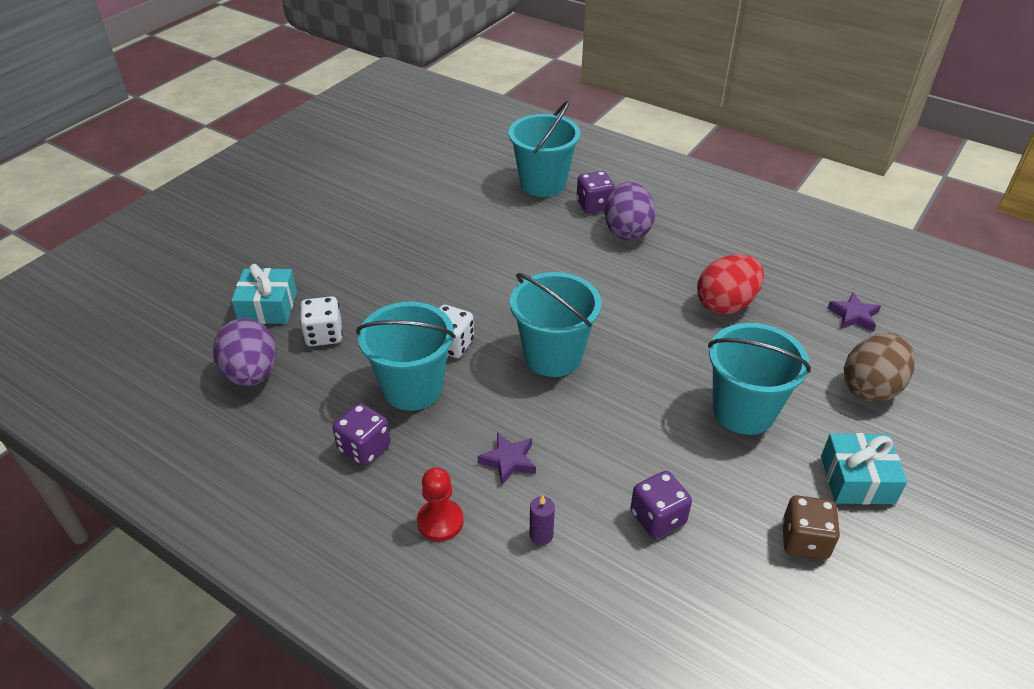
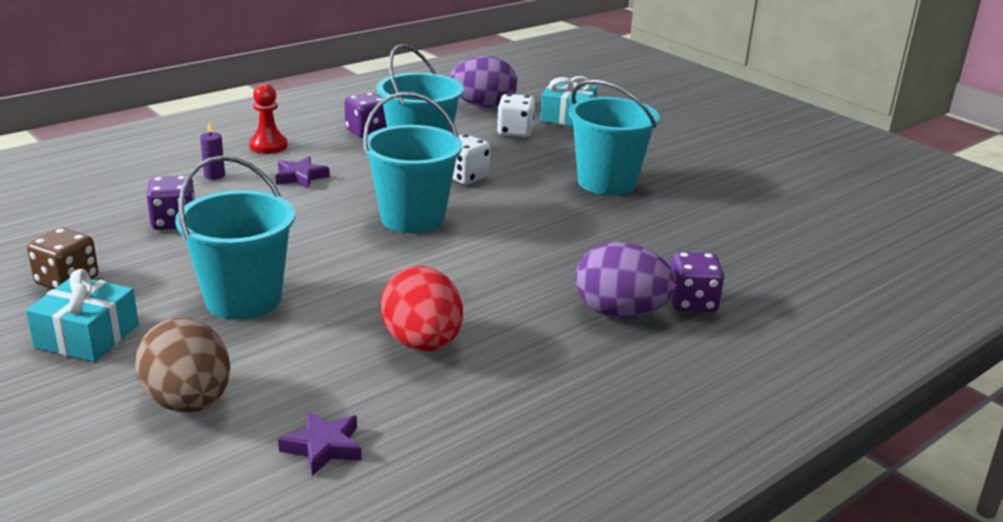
camera: 105 degrees right, 15 degrees down
(543, 183) = (757, 276): turquoise bucket -> turquoise bucket (606, 182)

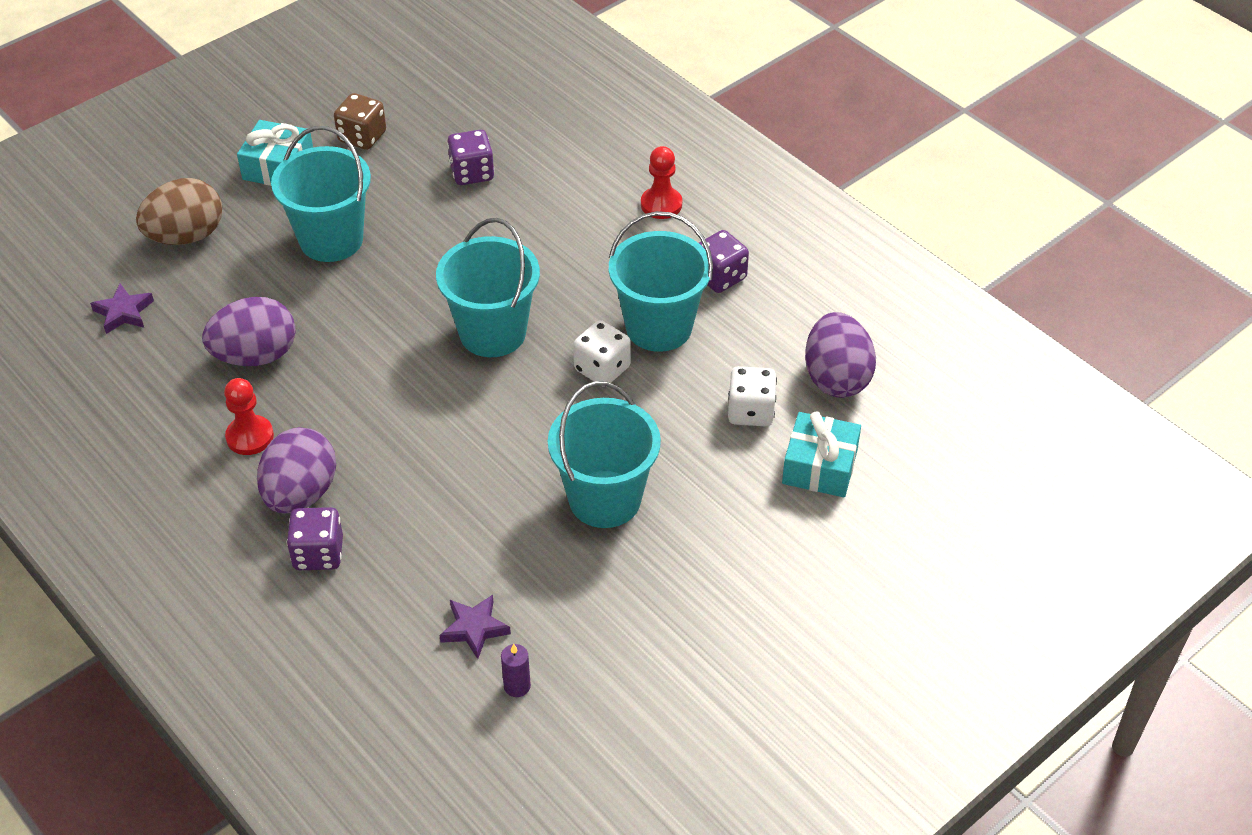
camera: 90 degrees right, 20 degrees up
(214, 176) = (577, 179): purple candle -> purple candle (517, 686)
(300, 177) = (583, 240): purple star -> purple star (474, 628)
(422, 343) = (255, 356): red egg -> purple egg
(545, 343) = (250, 437): none -> red pawn

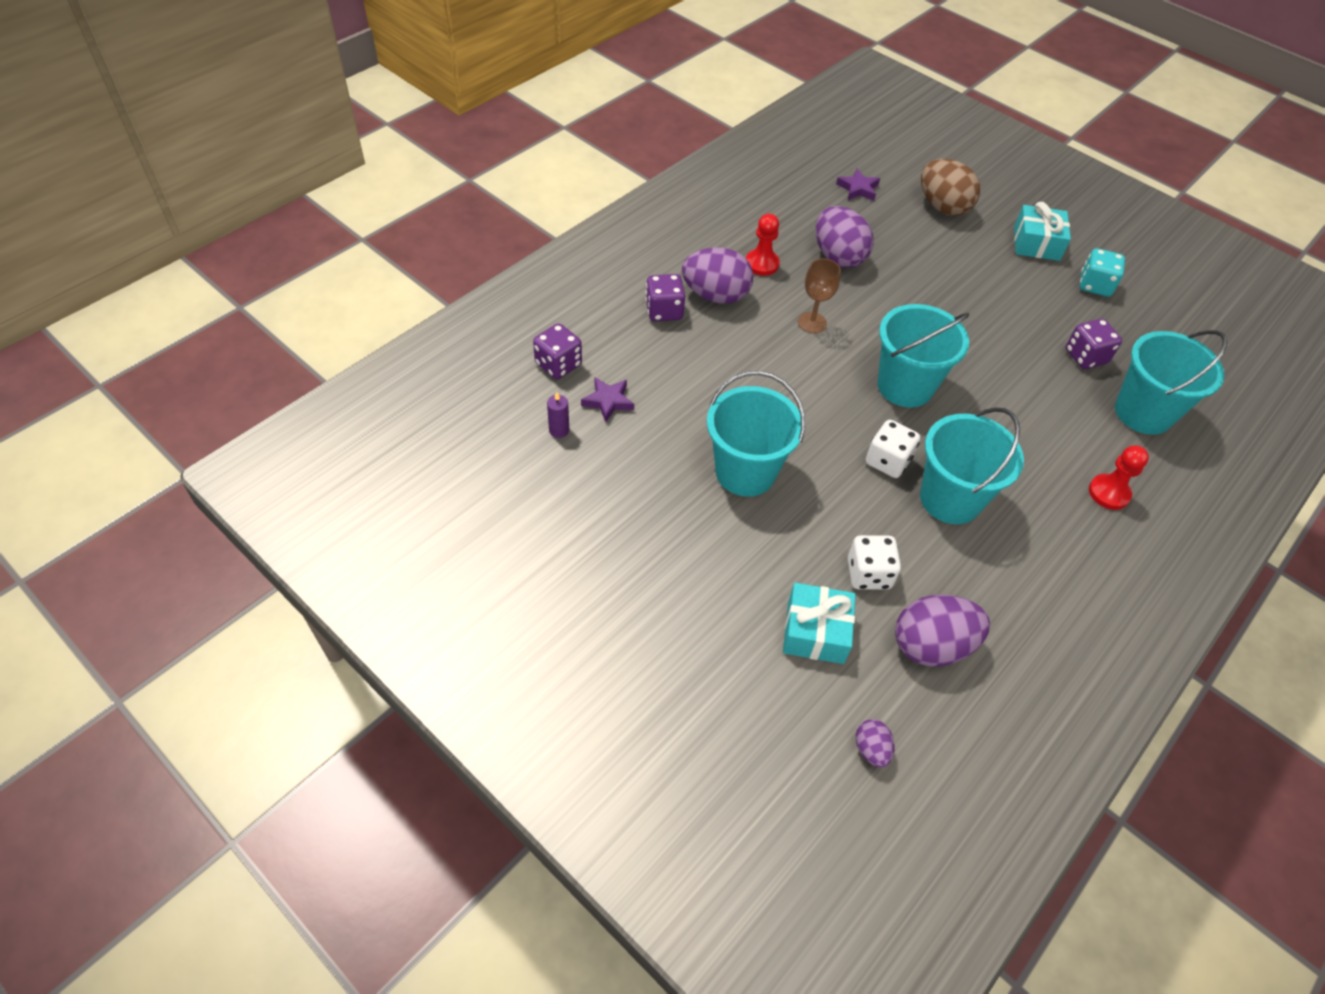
camera: 80 degrees right, 5 degrees up
(331, 239) = (971, 281): turquoise bucket -> turquoise bucket (1143, 413)
(362, 137) = (1094, 285): brown dice -> turquoise dice
(372, 401) = (812, 323): none -> brown goblet
(720, 277) = (1031, 544): purple dice -> purple dice (558, 364)
(947, 444) = (871, 749): none -> purple egg

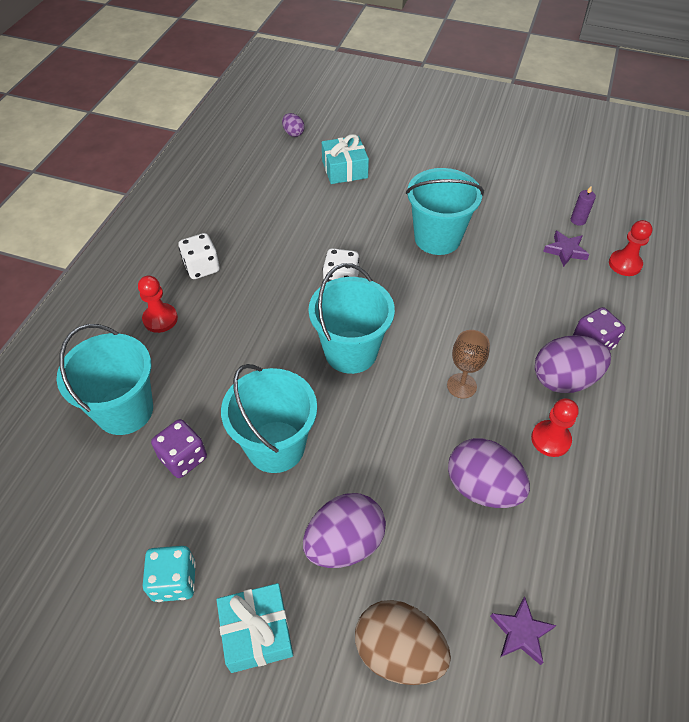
camera: 160 degrees right, 0 degrees up
(558, 364) = (625, 264): purple dice -> red pawn
(868, 574) = (325, 206): white dice -> white dice (202, 267)
(931, 646) = (274, 184): purple egg -> purple egg (344, 543)
(950, 499) = (285, 271): turquoise bucket -> turquoise bucket (275, 446)

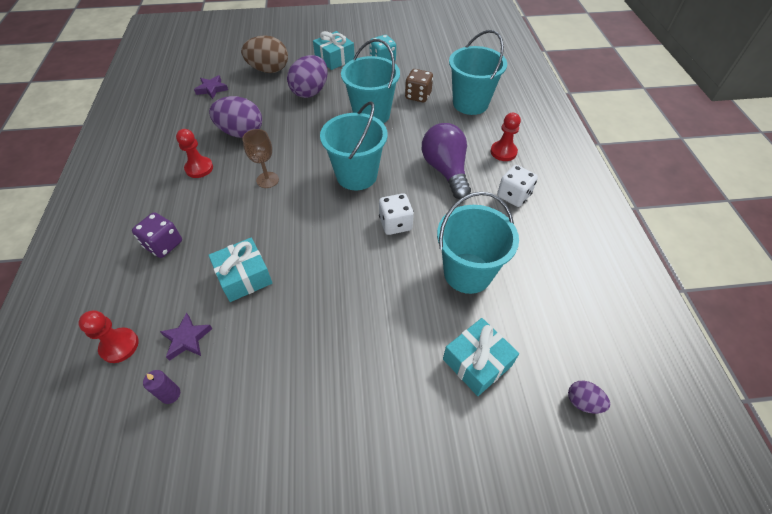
camera: 155 degrees right, 0 degrees up
(183, 458) = (418, 96): purple dice -> brown dice
(245, 320) = (445, 170): none -> purple light bulb
(437, 238) = (328, 302): turquoise bucket -> turquoise bucket (467, 273)
(509, 283) = (244, 276): none -> turquoise gift
(564, 379) = (189, 208): purple egg -> none

